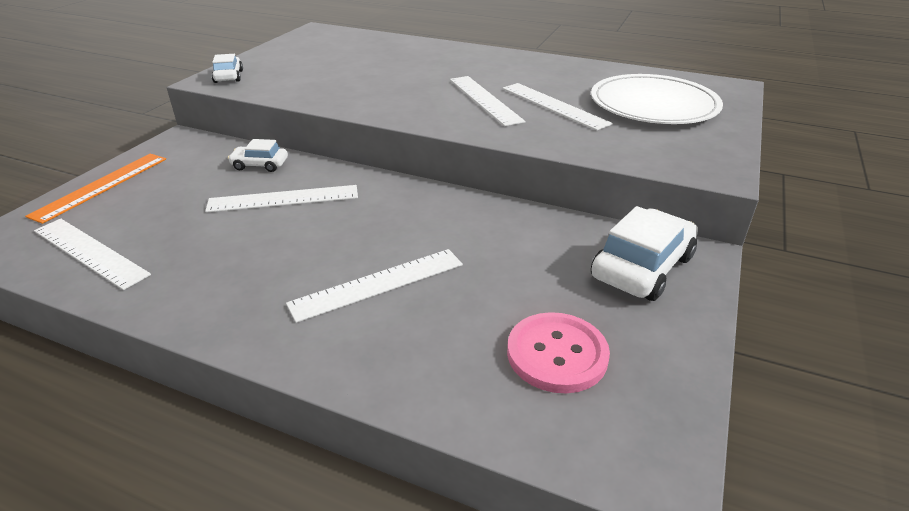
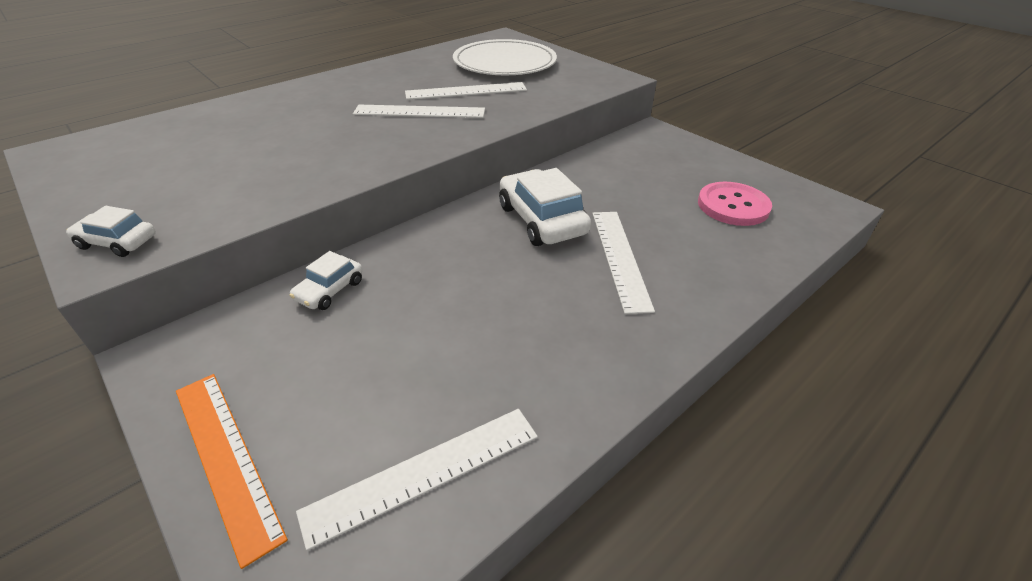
camera: 65 degrees left, 5 degrees up
(283, 199) = (429, 285): white ruler -> none
(642, 267) = (656, 150): white car -> white car (541, 220)

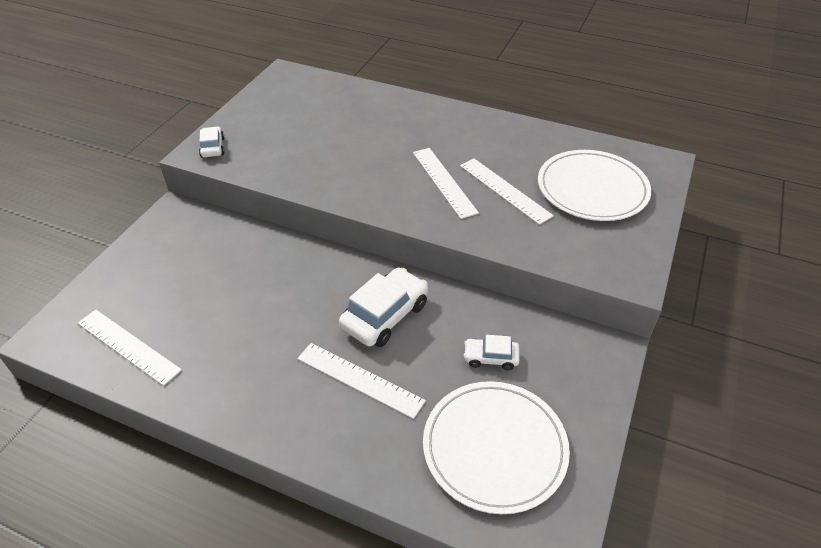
camera: 65 degrees right, 5 degrees up
(225, 458) = (119, 270): orange ruler -> none
(330, 290) = (250, 244): white car -> white car (490, 358)
(620, 258) = (359, 379): white ruler -> white ruler turned 60 degrees clockwise
(733, 206) = (494, 447): pink button -> white plate

